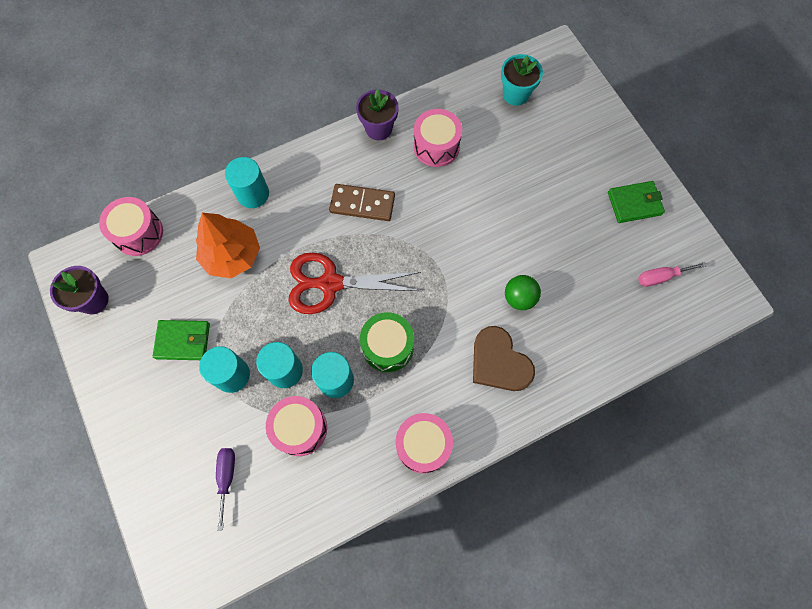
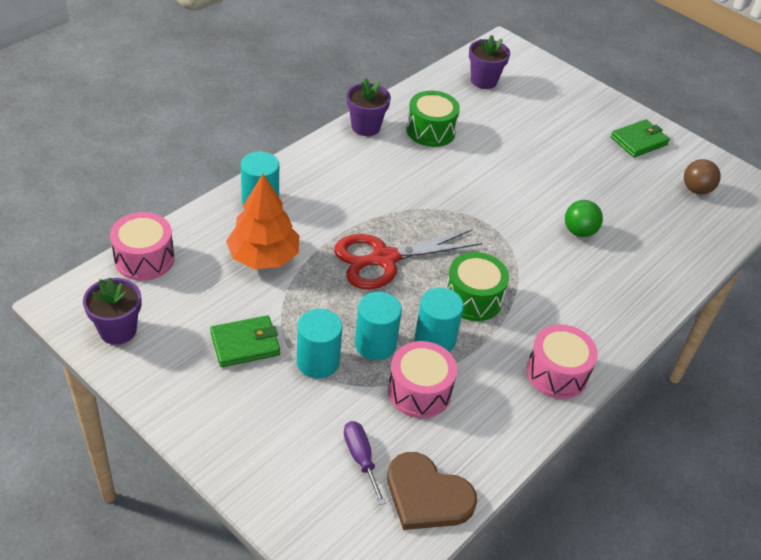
camera: 25 degrees left, 25 degrees down
(362, 204) = (382, 188): brown domino -> none
(436, 146) = (430, 131): pink drum -> green drum
(499, 362) = (590, 286): brown heart -> brown heart (427, 495)
(515, 94) = (483, 81): turquoise flower pot -> purple flower pot
(661, 277) = (696, 190): pink screwdriver -> brown ball

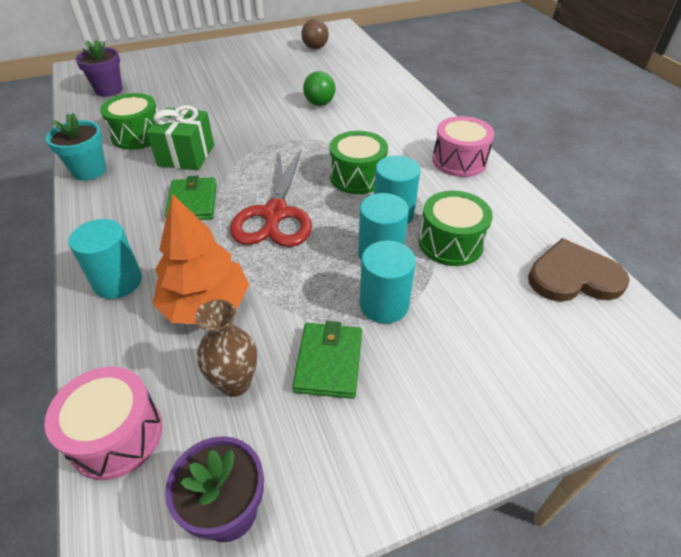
camera: 60 degrees left, 0 degrees up
(205, 299) = (235, 383): none -> brown vase
(361, 458) = (521, 310): purple screwdriver -> none
(365, 127) = (89, 171): purple flower pot -> turquoise flower pot
(419, 391) = (450, 243): pink drum -> green drum
(424, 172) = (186, 155): none -> green gift
(427, 495) = (573, 276): brown heart -> brown heart turned 150 degrees counterclockwise
(639, 141) = (249, 51): green wallet -> green wallet (192, 203)

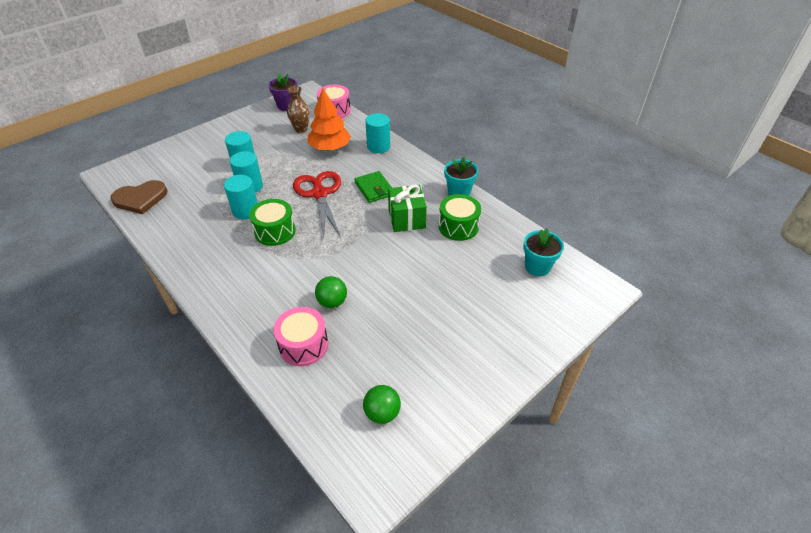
camera: 160 degrees right, 0 degrees up
(109, 90) = (537, 267): purple flower pot -> turquoise flower pot
(315, 48) = (382, 413): brown ball -> green ball
(328, 362) = (265, 142): green wallet -> none
(450, 243) = (209, 201): green drum -> none
(459, 161) = (197, 264): pink drum -> pink drum (303, 345)

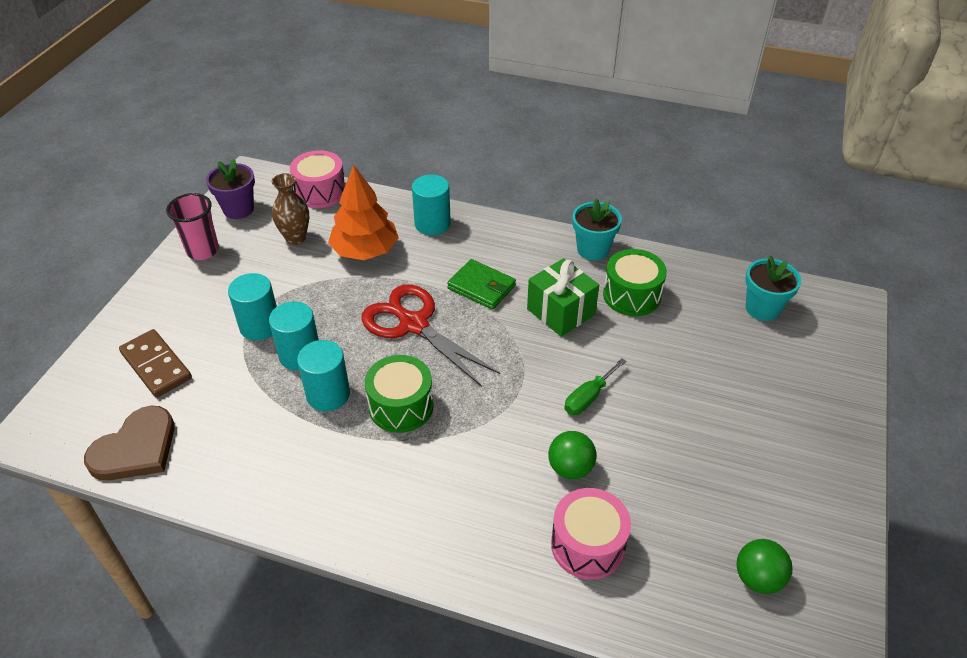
camera: 30 degrees left, 0 degrees up
(182, 165) = (156, 365): none -> brown domino
(251, 120) = (203, 251): none -> pink cup
(378, 270) = (588, 397): none -> green screwdriver

